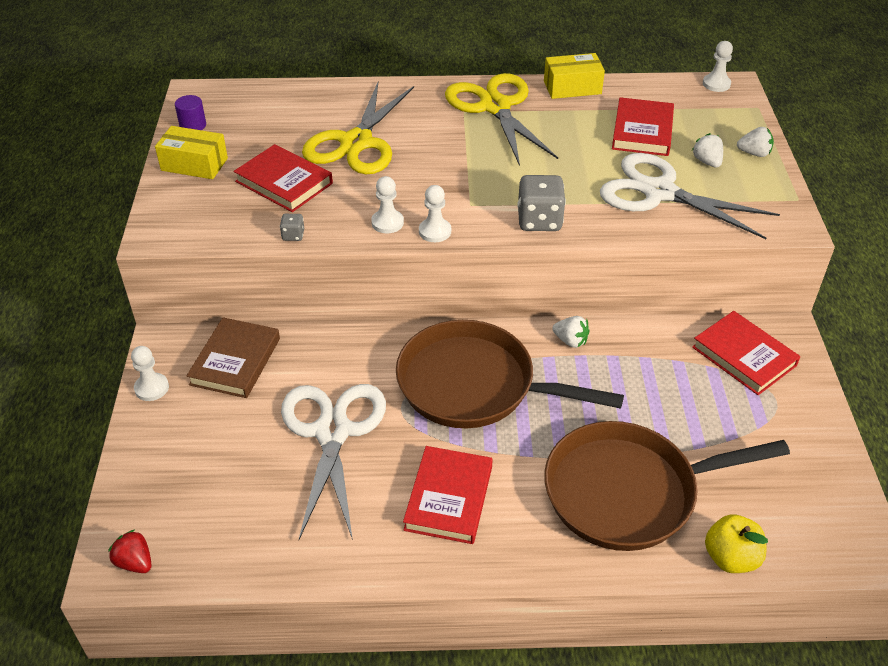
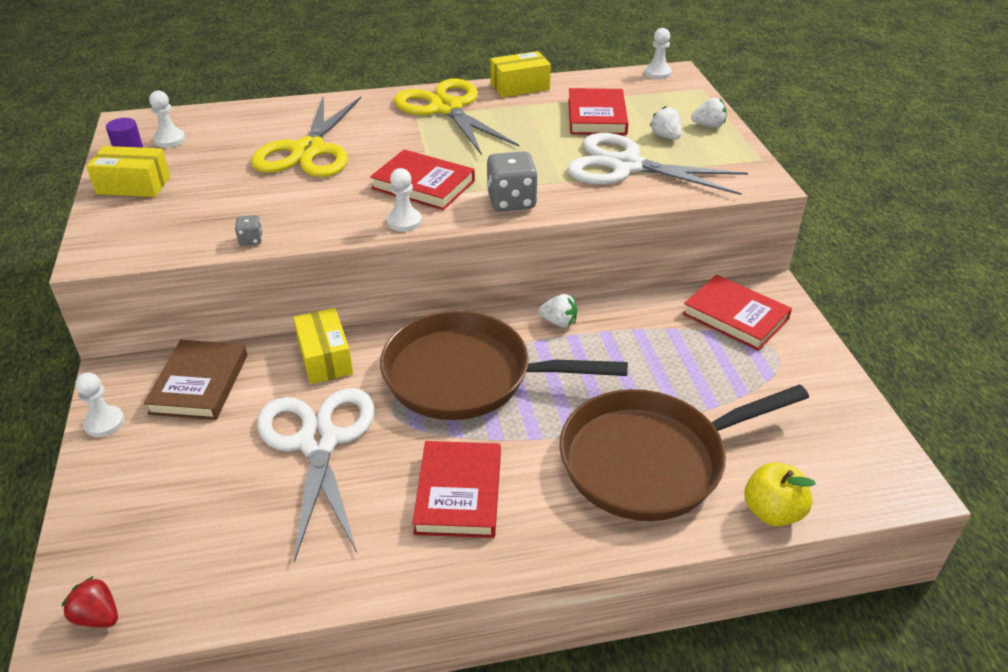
camera: 10 degrees left, 5 degrees down
(284, 182) = (235, 192): red book -> red book (423, 184)
(348, 350) = (325, 358): none -> yellow box
(387, 223) = (352, 218): white pawn -> white pawn (169, 140)

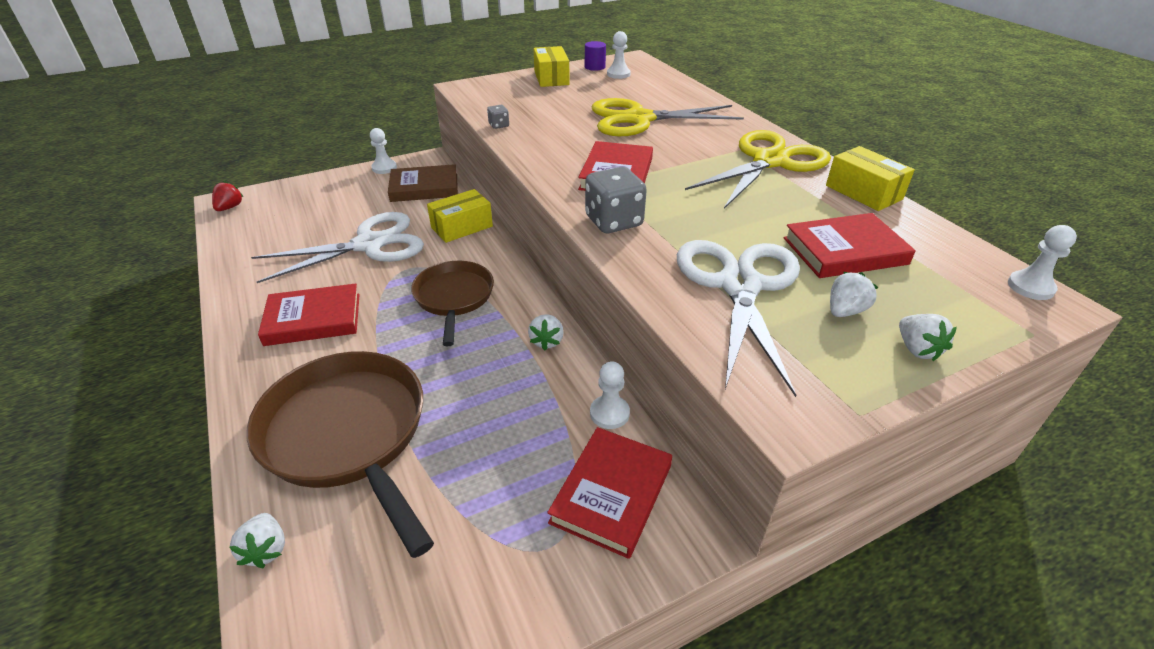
camera: 75 degrees right, 0 degrees up
(404, 221) = (551, 176): white pawn -> white pawn (609, 413)
(466, 376) = (454, 298): brown pan -> brown pan, size x0.62
(772, 512) = (266, 550): yellow apple -> white strawberry

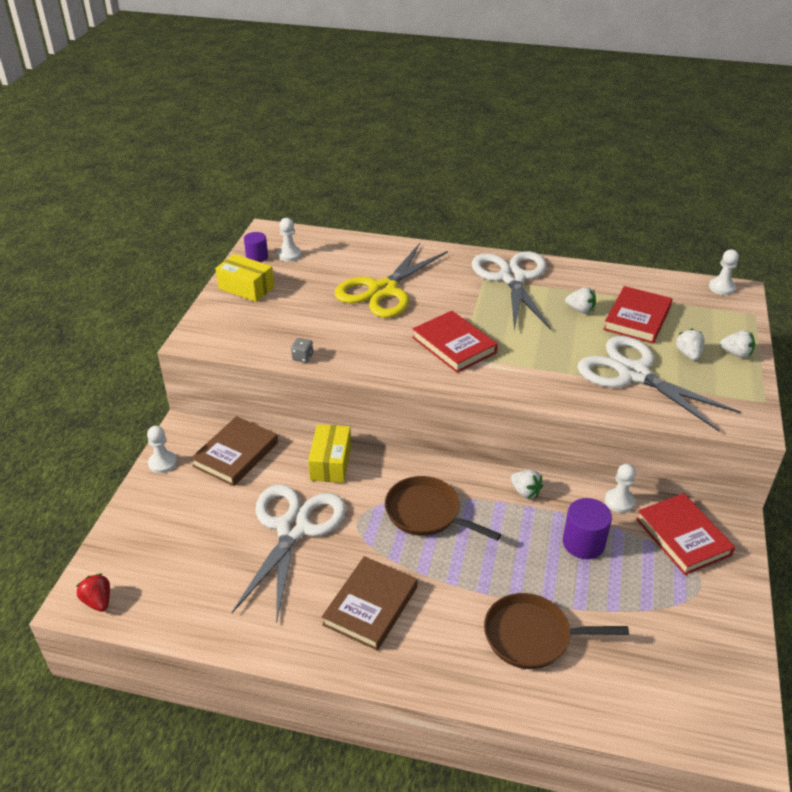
camera: 50 degrees left, 0 degrees up
(266, 550) = (608, 718): white strawberry -> white strawberry (580, 310)
(313, 319) = (371, 606): red book -> brown book
(349, 435) = (532, 636): brown pan -> brown pan, size x0.62
(516, 413) = (583, 543): none -> purple cylinder
(613, 221) = (515, 380): grey dice -> none
(769, 161) = (512, 278): yellow scissors -> white scissors
(863, 192) = (587, 272): yellow box -> none

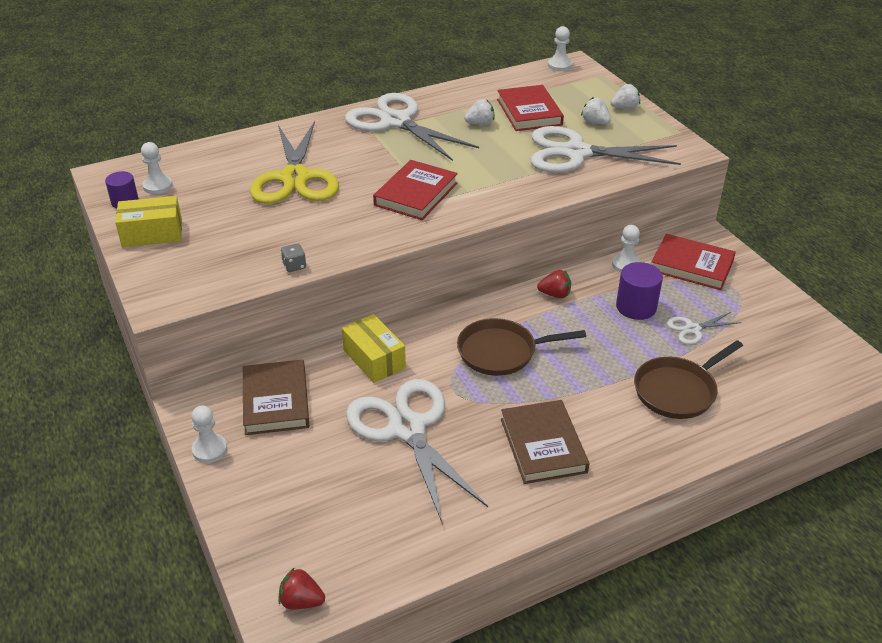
camera: 40 degrees left, 0 degrees up
(454, 345) = (416, 194): red book -> red book turned 75 degrees counterclockwise
(525, 492) = (555, 294): white strawberry -> red strawberry
(612, 593) = (693, 329): none -> white scissors

